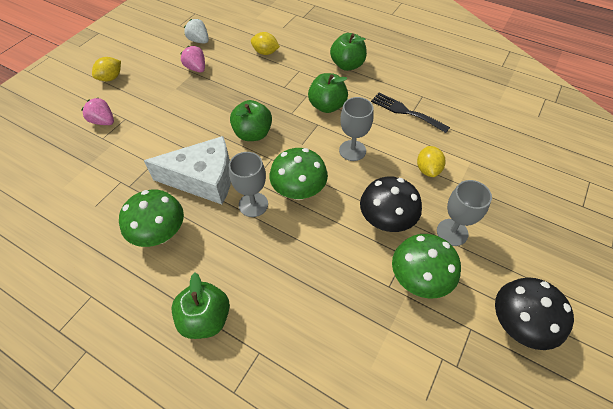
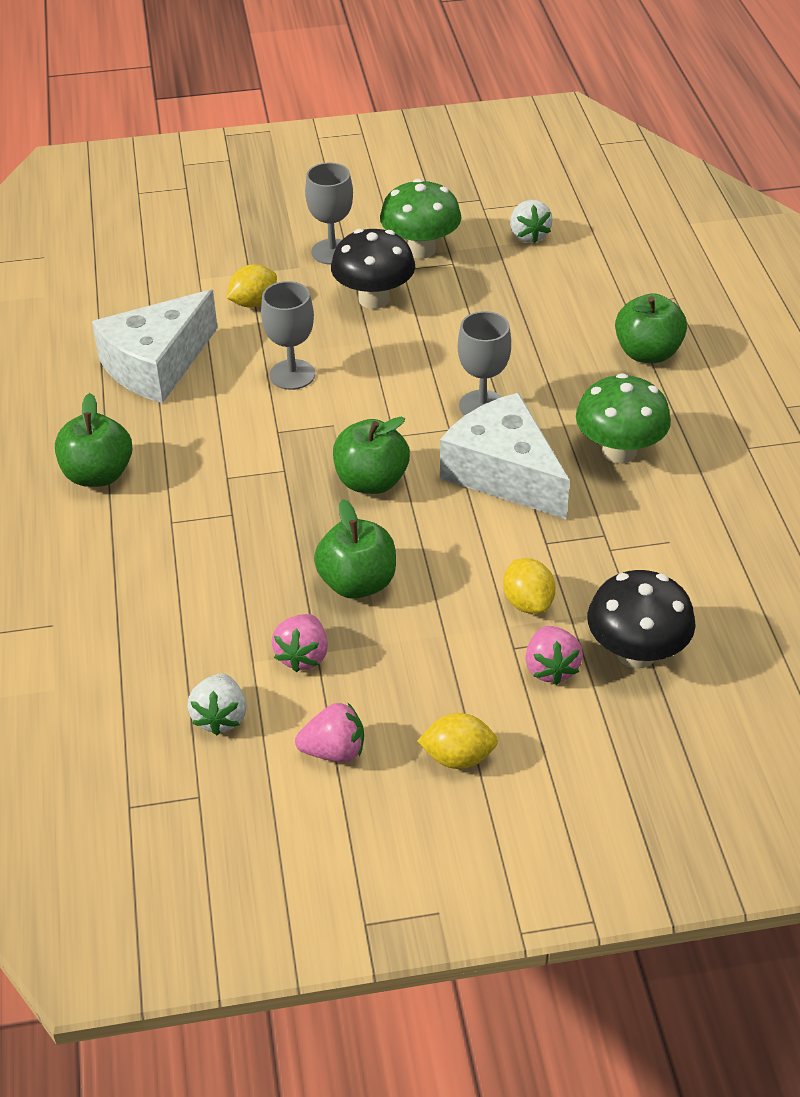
camera: 130 degrees left, 10 degrees down
(153, 55) = (334, 751): none -> pink strawberry
(265, 52) = (162, 595): yellow lemon -> yellow lemon (528, 602)
(299, 191) = (415, 382): green mushroom -> none
(327, 106) = (227, 443): green apple -> green apple (357, 583)
(384, 359) = (528, 235): none -> white strawberry
(405, 111) = (156, 365): black fork -> white cheese
(517, 324) = (394, 183): black mushroom -> black mushroom (636, 653)

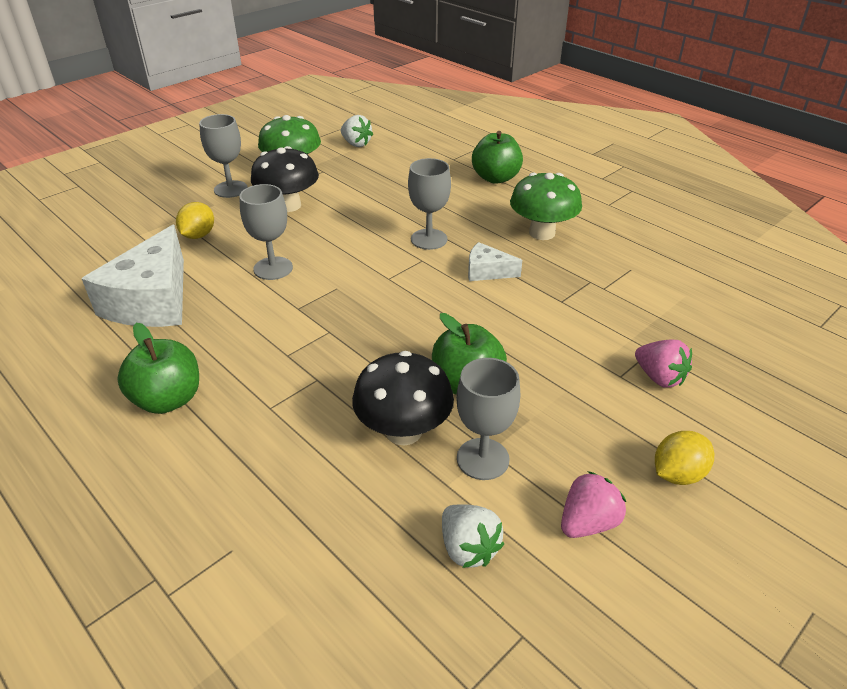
camera: 35 degrees left, 5 degrees down
(303, 656) = (482, 459): pink strawberry -> grey goblet
(371, 481) = (403, 312): green apple -> none
(503, 473) = (487, 271): white cheese -> white cheese, size x0.48
(528, 602) = (594, 342): yellow lemon -> none
(636, 653) = (695, 342): black mushroom -> black mushroom (403, 431)

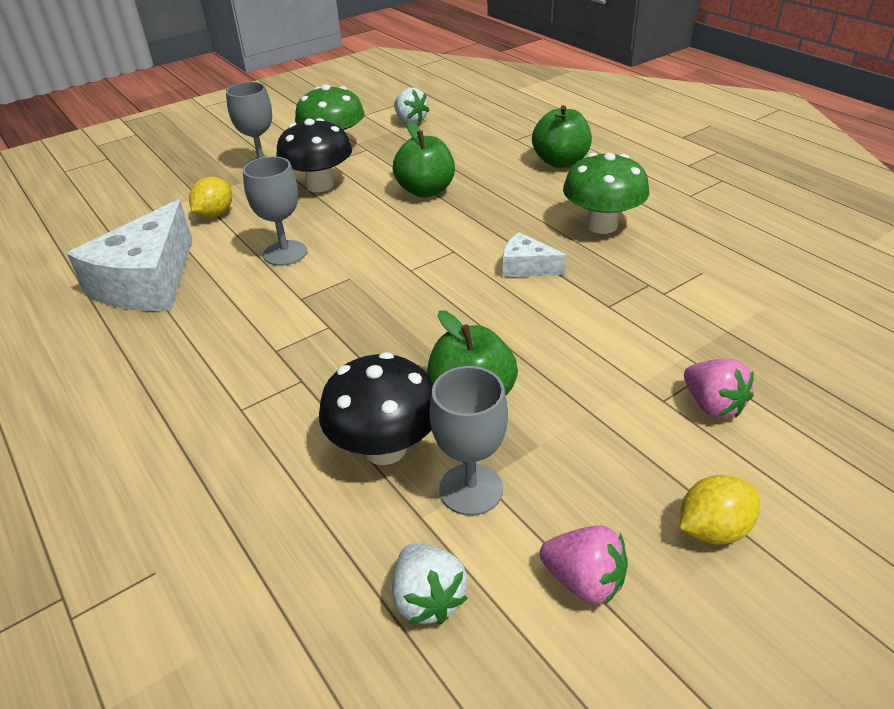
camera: 10 degrees right, 0 degrees up
(168, 399) = (134, 392): green apple -> green apple (426, 190)
(429, 239) = (467, 228): grey goblet -> none
(588, 523) = (584, 581): pink strawberry -> pink strawberry turned 60 degrees clockwise

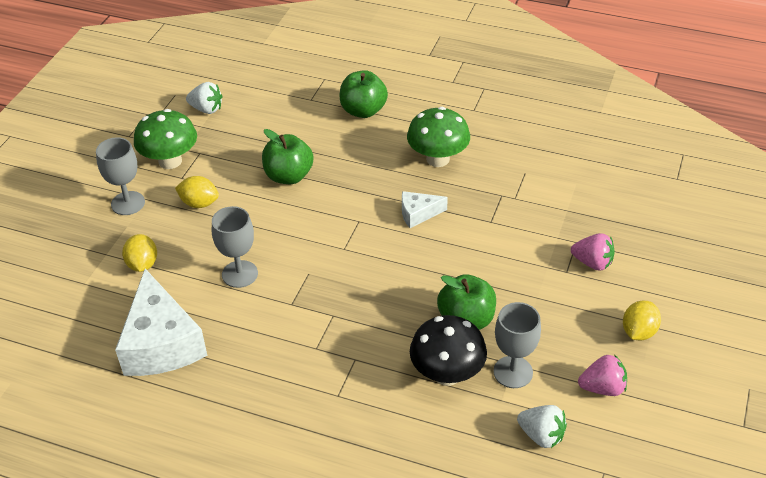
camera: 35 degrees left, 5 degrees up
(320, 185) = (199, 203): black mushroom -> yellow lemon

